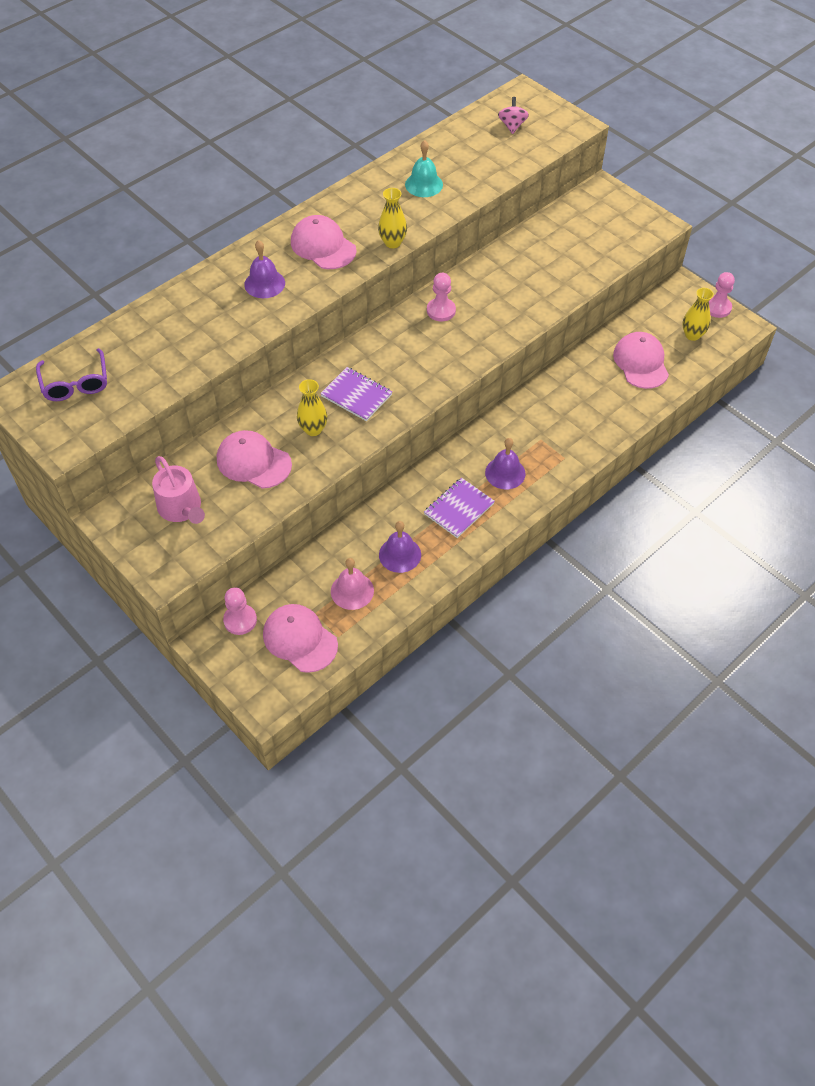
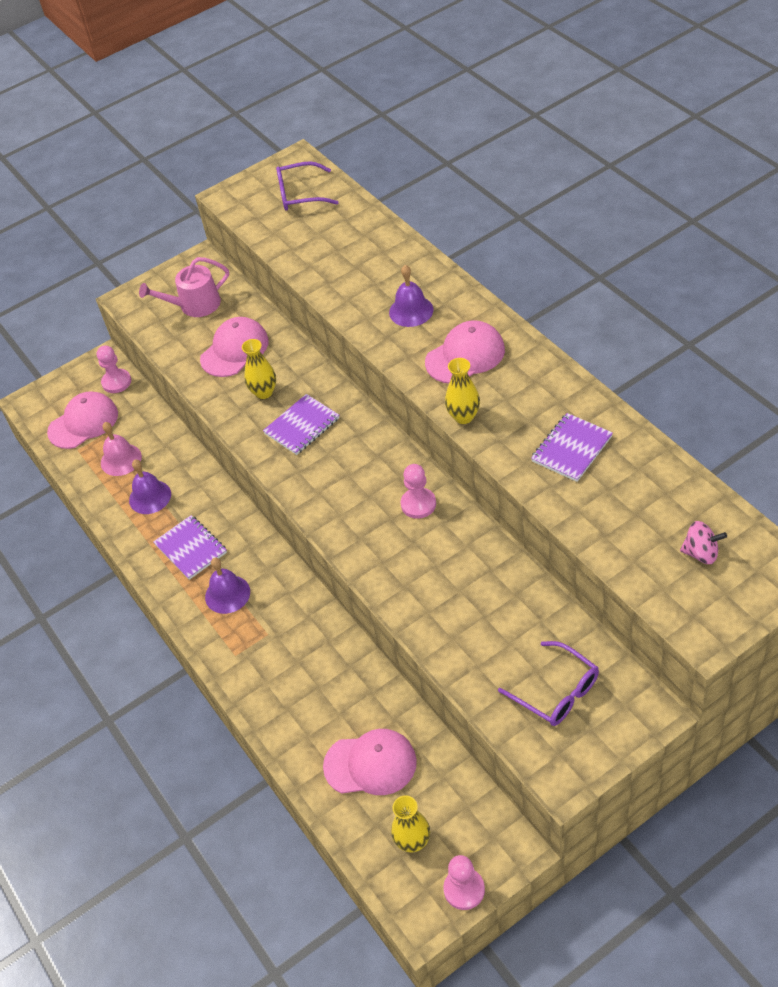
camera: 105 degrees right, 5 degrees down
(424, 184) = (571, 449): turquoise bell -> purple notebook
(597, 230) = (556, 691): none -> purple glasses

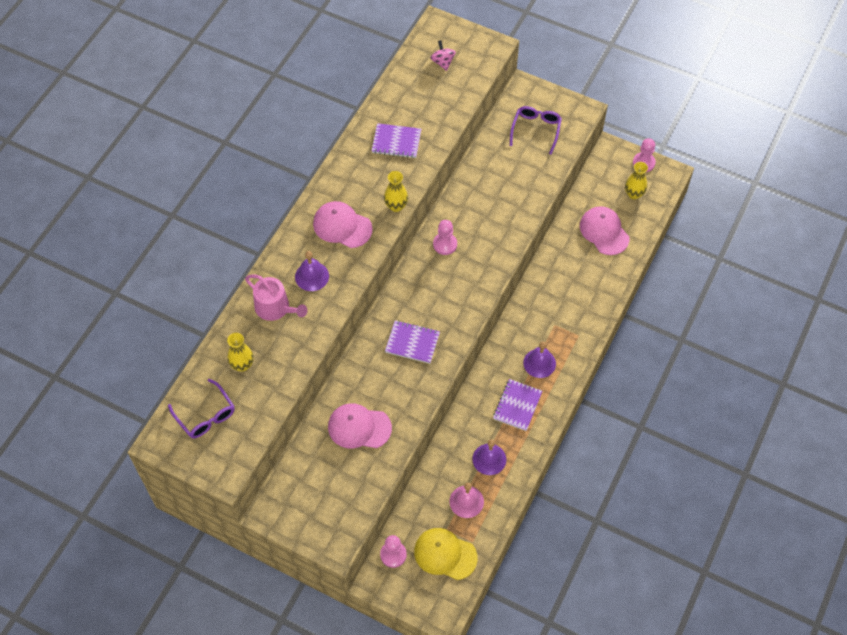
camera: 125 degrees left, 10 degrees up
(83, 423) = (445, 554): pink cap -> yellow cap
(194, 305) = (322, 486): pink watering can -> pink watering can (275, 308)
(264, 392) = (392, 384): yellow vase -> yellow vase (242, 365)

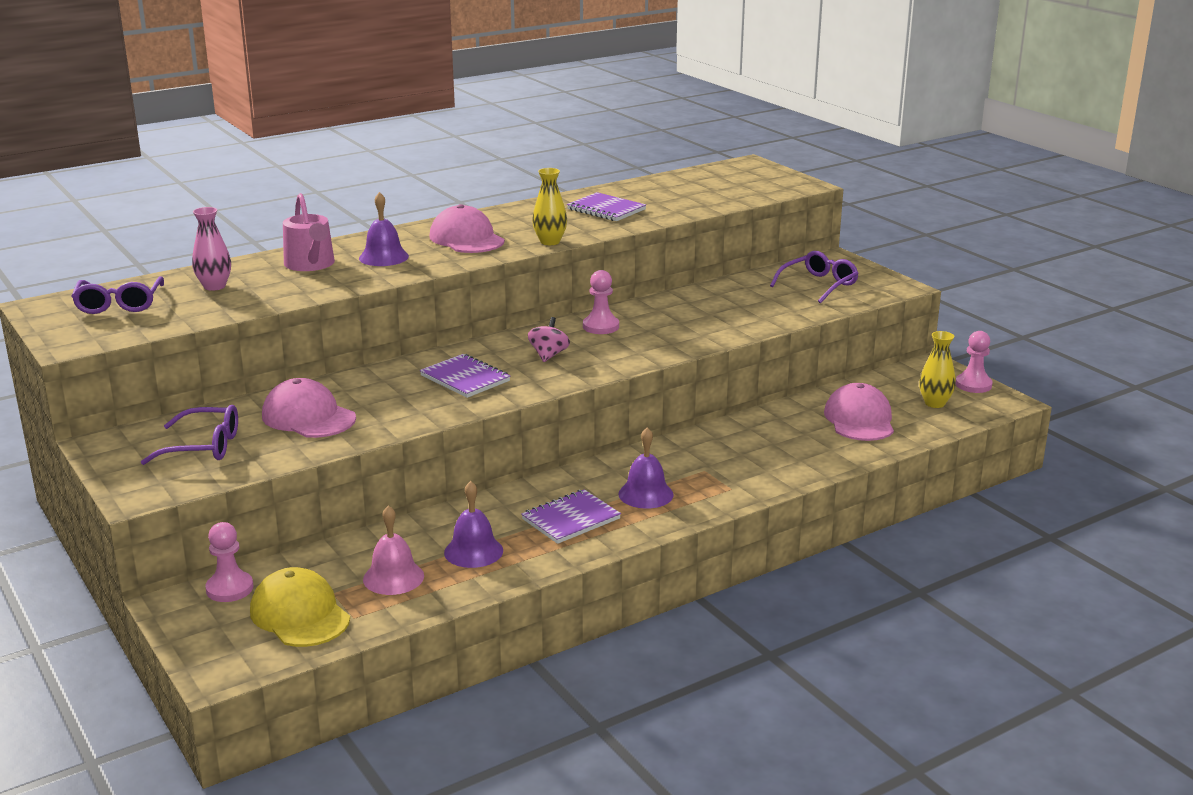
camera: 30 degrees right, 35 degrees down
(242, 365) = (214, 286): yellow vase -> pink vase
(328, 486) = (203, 447): none -> purple glasses
(443, 62) = (727, 182): pink spinning top -> pink spinning top (548, 355)

